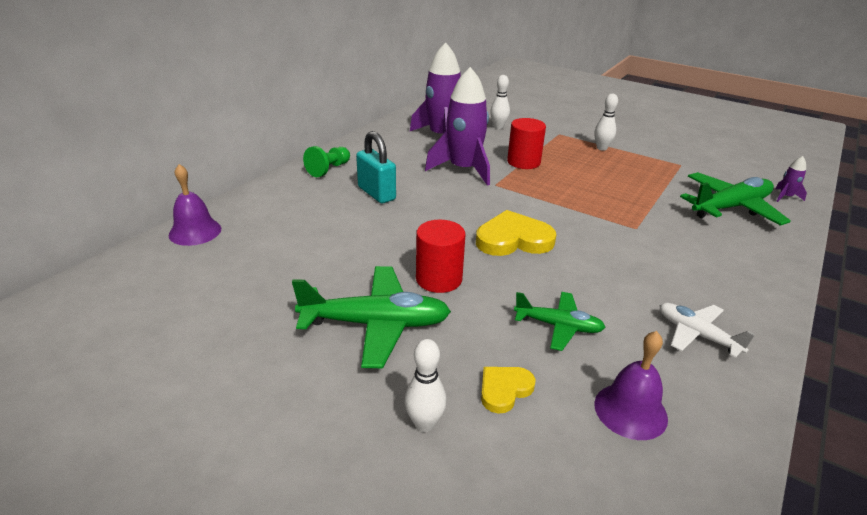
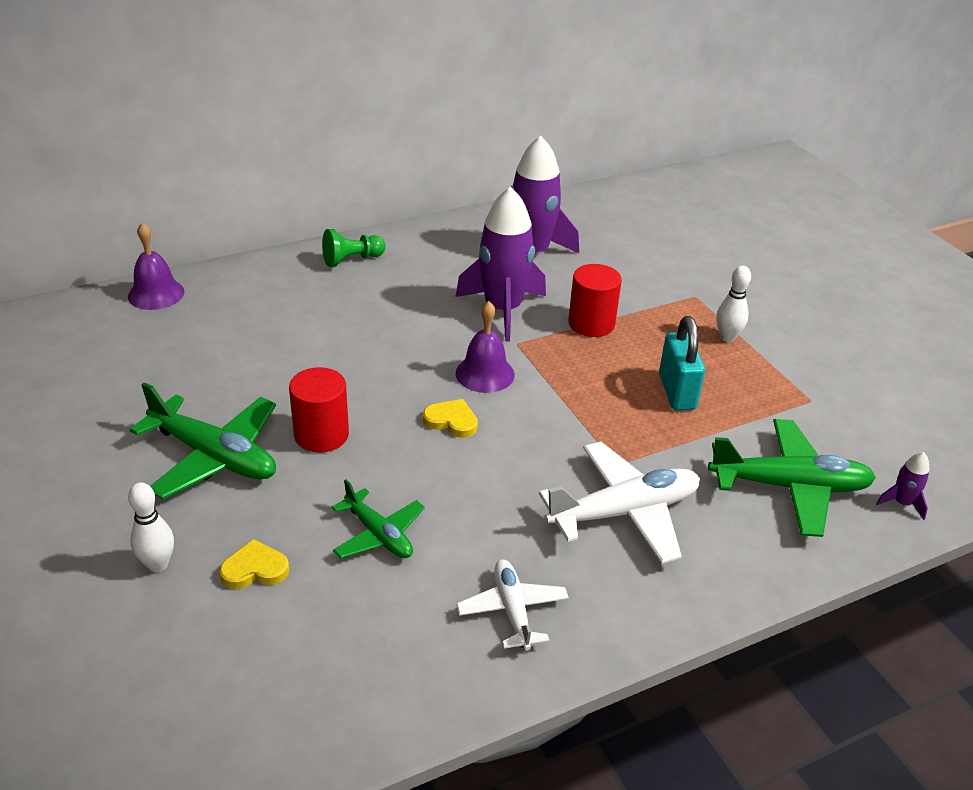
camera: 30 degrees right, 5 degrees up
(376, 193) = (369, 309): turquoise padlock -> turquoise padlock (676, 392)
(498, 127) = (623, 260): white bowling pin -> none
(513, 239) = (451, 421): yellow heart -> yellow heart, size x0.57
(630, 411) = (343, 644): purple bell -> purple bell (485, 374)
(675, 252) = (624, 512): none -> white plane

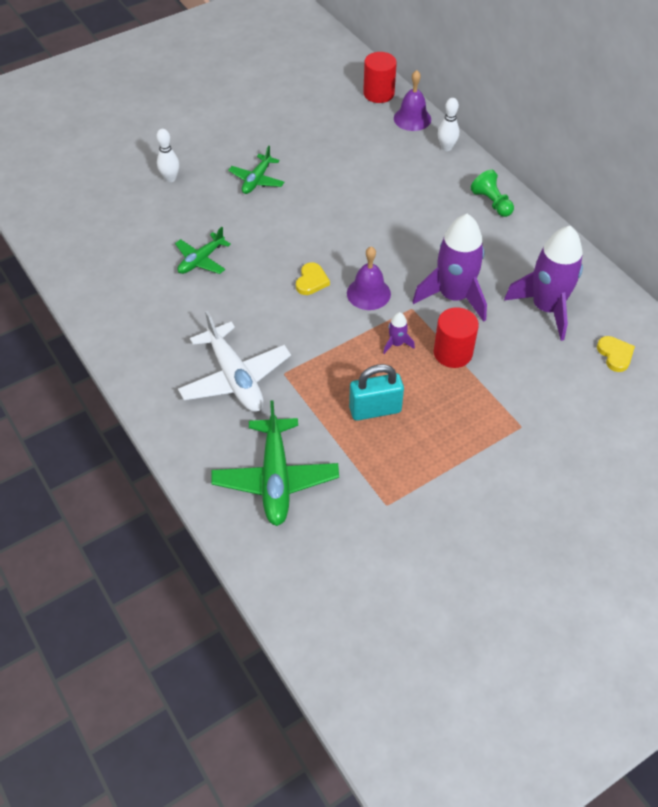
camera: 85 degrees right, 15 degrees up
(214, 456) = (257, 180): green plane -> green plane, size x0.60
(255, 569) = (170, 215): yellow heart -> yellow heart (615, 355)
(321, 435) = (285, 221): red cylinder -> red cylinder (378, 93)
(512, 610) = (147, 326): white plane -> none
(727, 337) = (462, 448): white bowling pin -> white bowling pin (446, 147)
(902, 503) = (268, 555): purple rocket -> purple rocket (396, 344)

